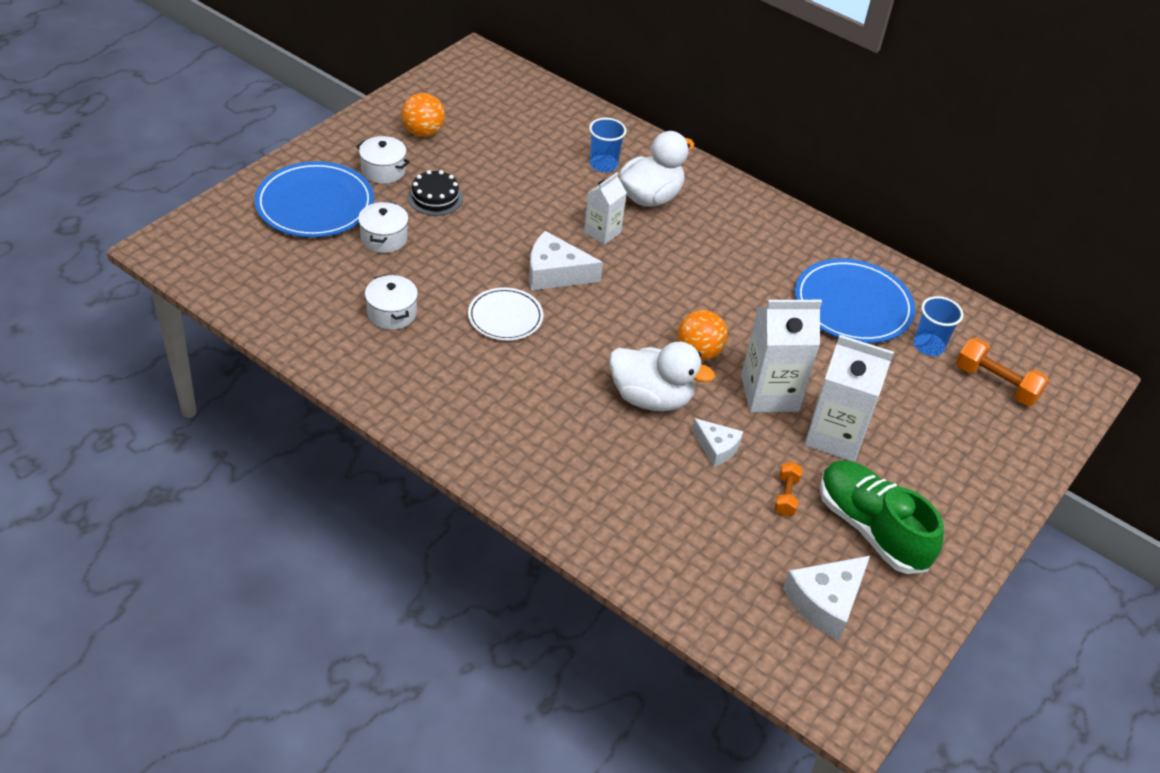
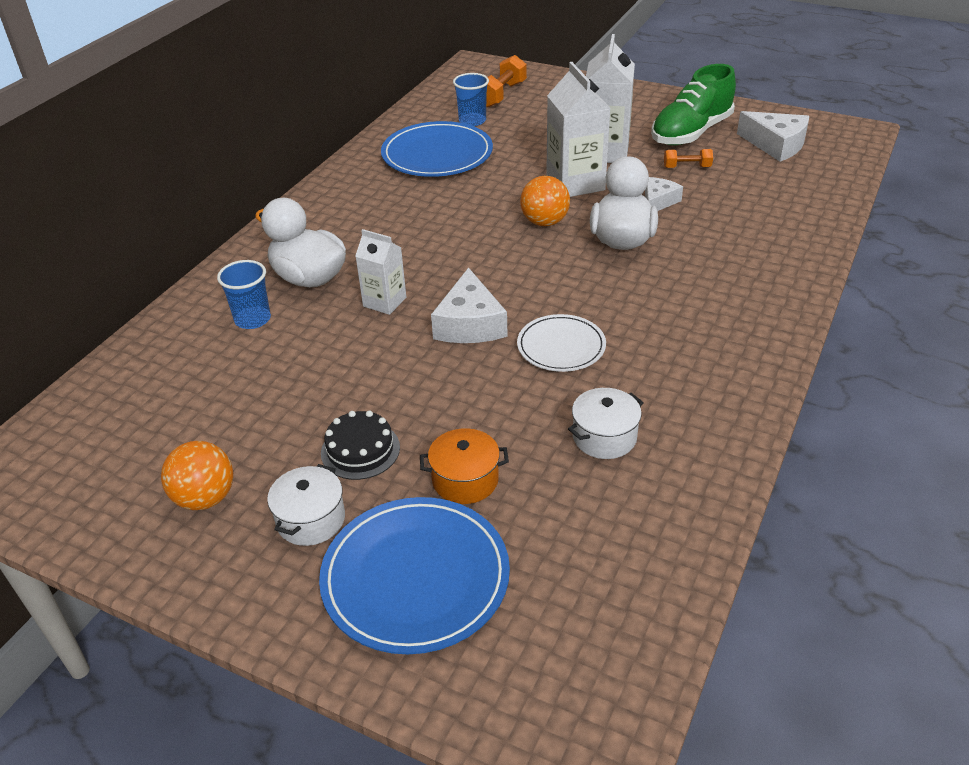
camera: 95 degrees left, 5 degrees down
(384, 238) = (465, 480): white pot -> orange pot

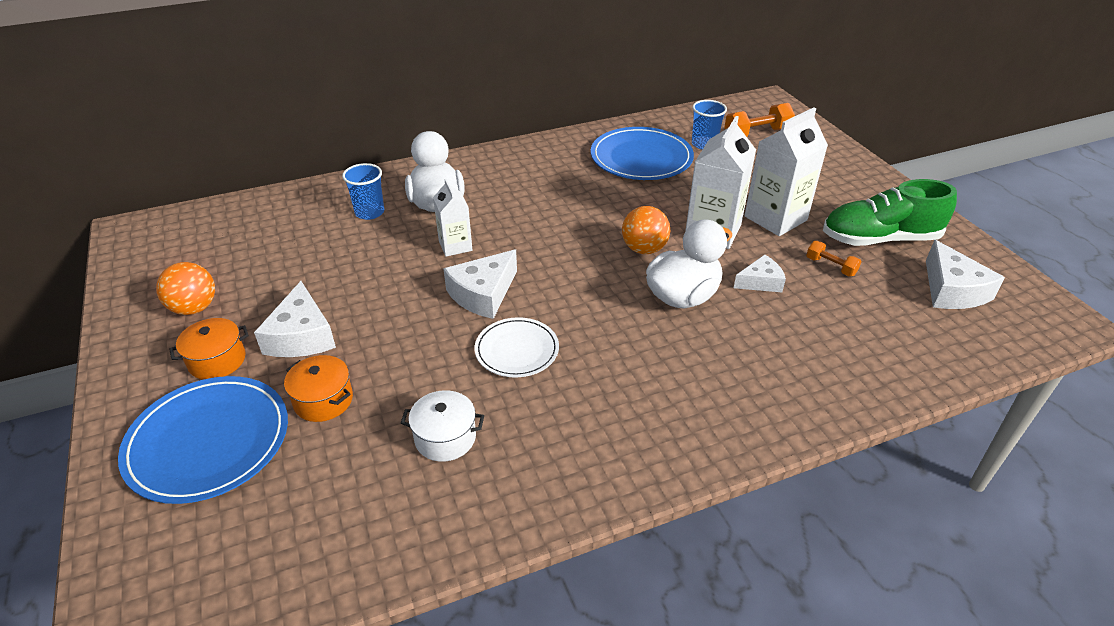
camera: 40 degrees right, 0 degrees up
(311, 519) = (217, 361): white pot -> orange pot
(360, 450) = (301, 336): black cake -> white cheese

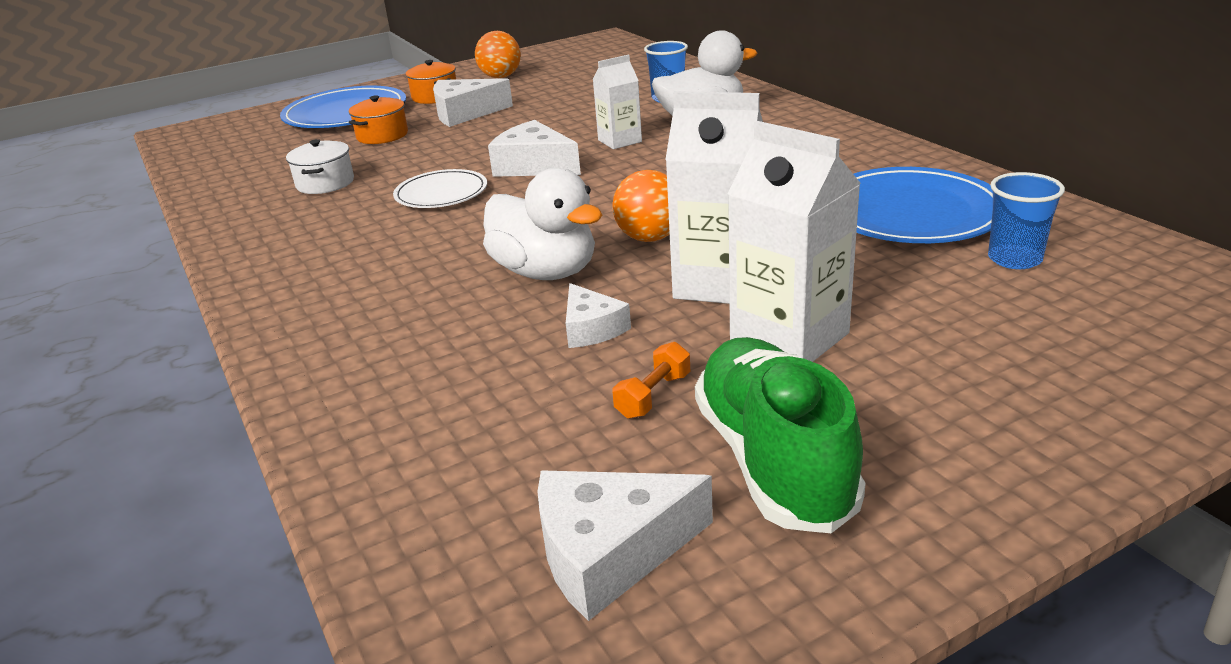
camera: 85 degrees right, 10 degrees down
(757, 133) = (1122, 309): orange dumbbell -> none

